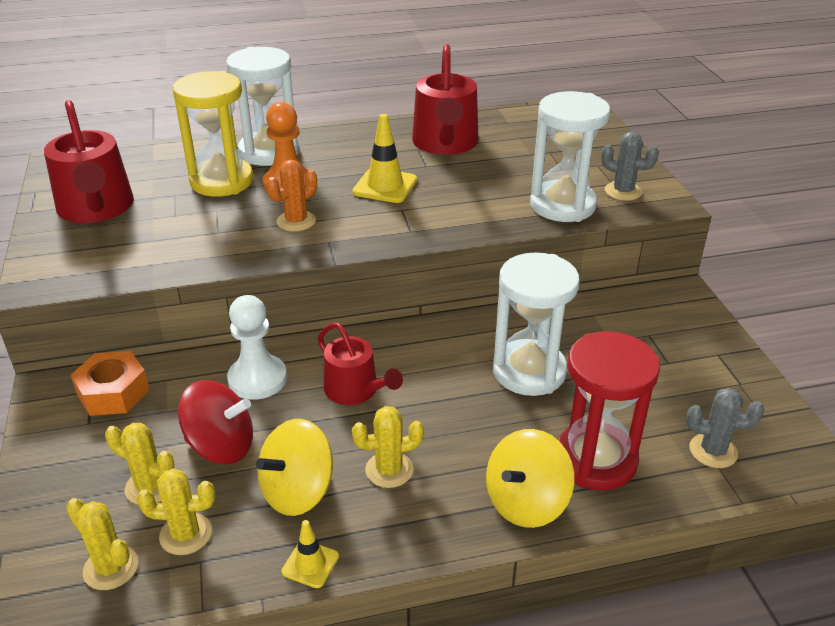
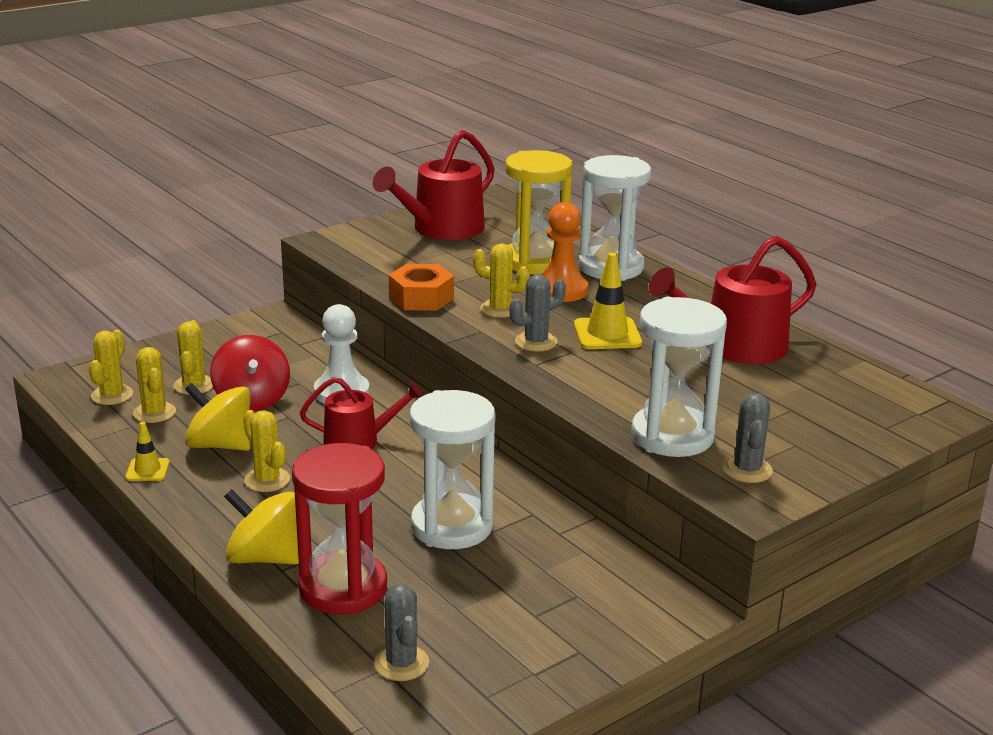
camera: 65 degrees right, 10 degrees down
(113, 392) = (285, 340): orange nut -> orange nut (421, 298)
(296, 221) = (500, 309): orange cactus -> yellow cactus
(355, 390) = (358, 440): red watering can -> red watering can turned 120 degrees counterclockwise
(372, 220) = (536, 342): none -> grey cactus

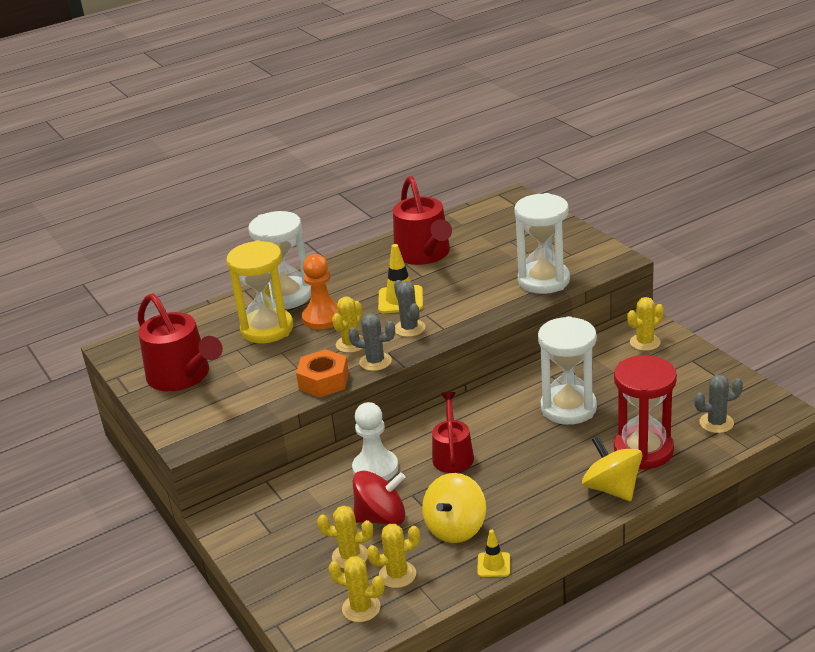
camera: 80 degrees left, 5 degrees up
(264, 557) = (612, 488): yellow spinning top -> yellow spinning top turned 120 degrees clockwise
(267, 480) = (509, 497): yellow cactus -> yellow cactus (645, 342)
(747, 470) = (581, 259): grey cactus -> grey cactus (375, 362)

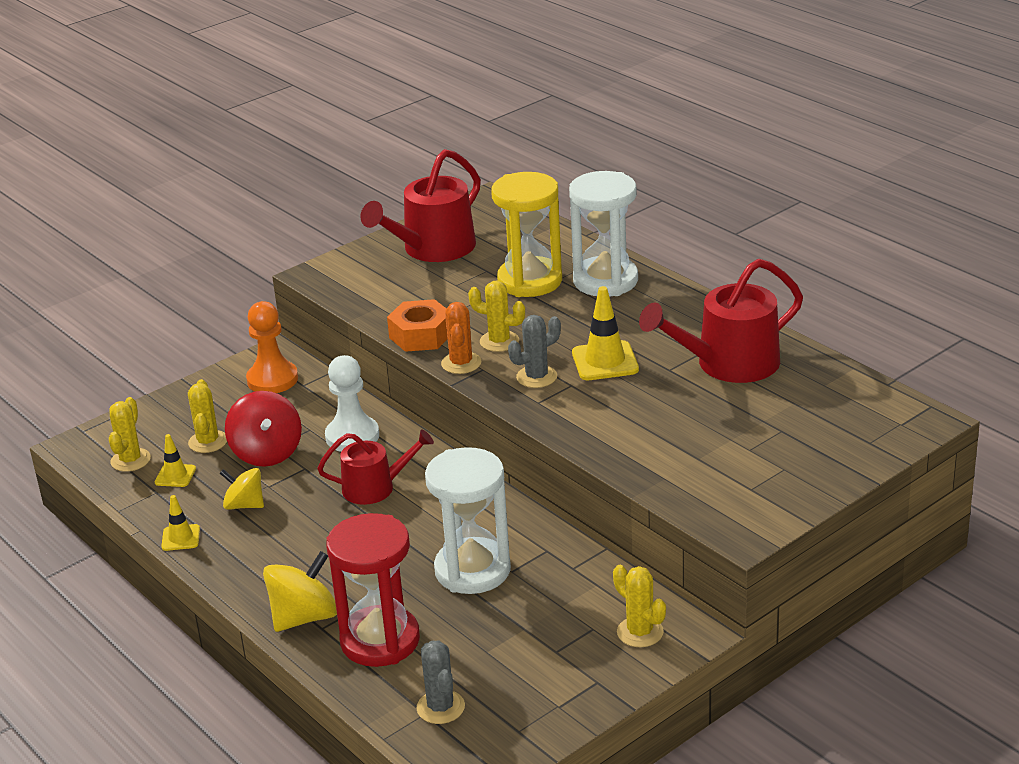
camera: 80 degrees right, 0 degrees up
(323, 318) = (557, 313): orange pawn -> orange pawn (272, 379)
(375, 362) = (461, 363): grey cactus -> orange cactus
(397, 575) = (175, 476): yellow cactus -> yellow traffic cone
(455, 528) = (244, 505): yellow spinning top -> yellow spinning top, size x0.66
(543, 280) = (669, 470): white hourglass -> none

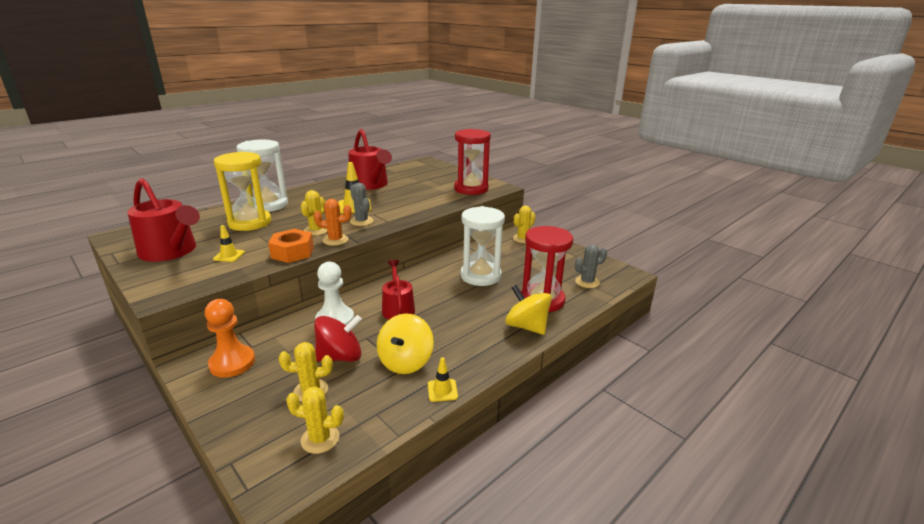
camera: 95 degrees left, 5 degrees down
(175, 476) = (355, 404): yellow traffic cone -> yellow traffic cone (229, 255)
(244, 505) = (405, 361): yellow spinning top -> yellow spinning top, size x1.51
(724, 491) = (471, 189): none -> red hourglass

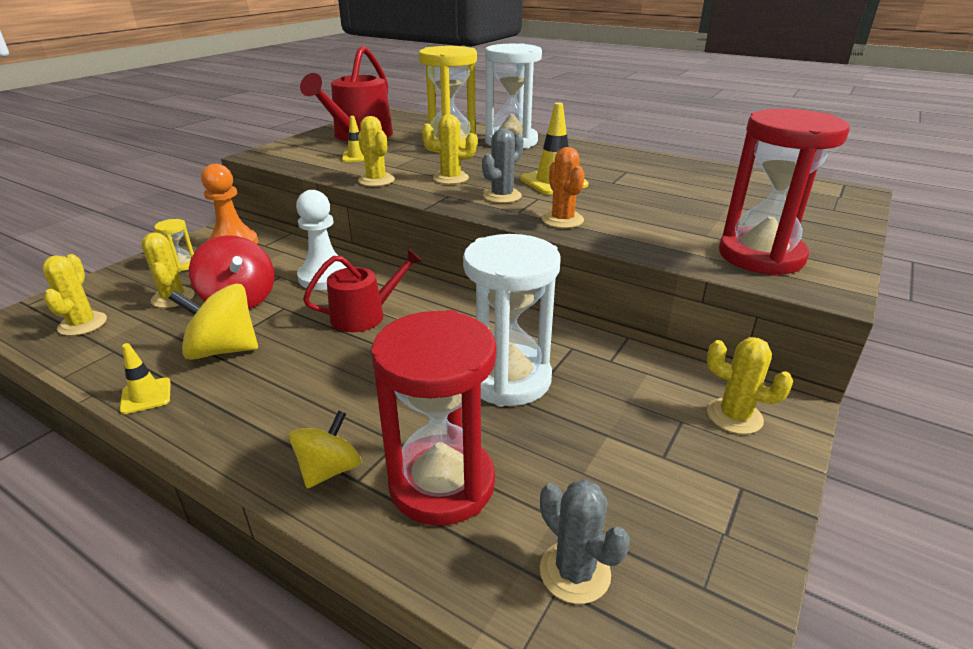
camera: 75 degrees right, 5 degrees up
(249, 390) = (182, 265): none -> yellow hourglass
(292, 252) = (376, 180): orange nut -> yellow cactus
(335, 240) = (425, 194): orange cactus -> orange cactus (562, 220)
(370, 185) = (657, 175): red watering can -> none
(526, 326) = (329, 470): yellow spinning top -> yellow spinning top, size x0.66

